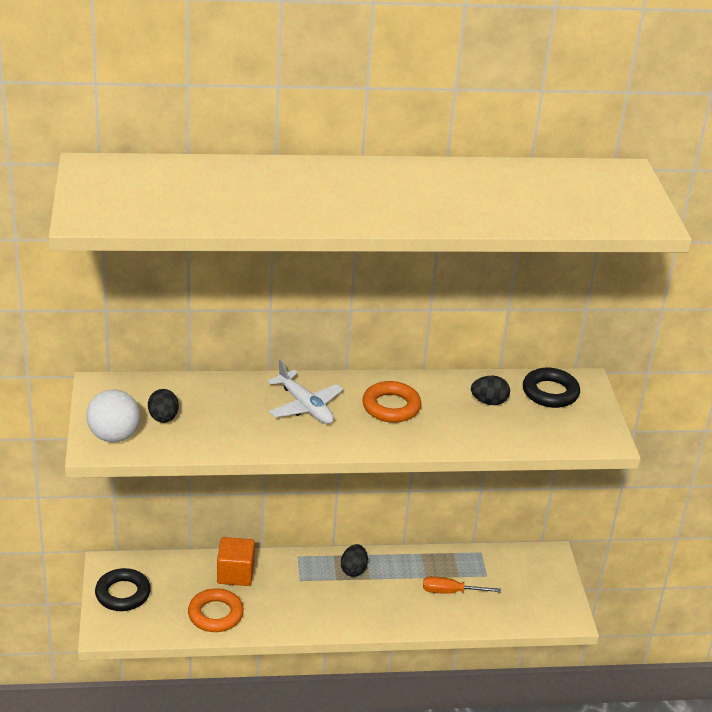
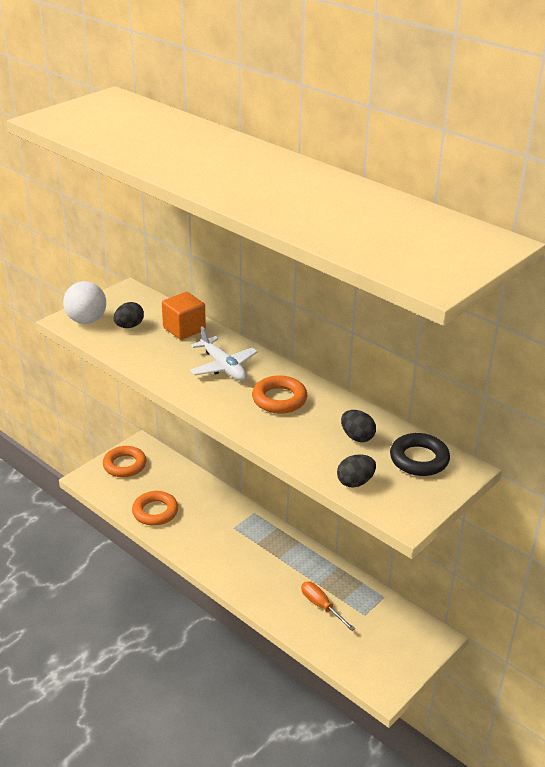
camera: 50 degrees right, 0 degrees up
(123, 594) = (125, 465): black ring -> orange ring
(235, 573) = (201, 497): orange cube -> orange cube (184, 329)
(305, 406) = (223, 367): white plane -> white plane turned 45 degrees counterclockwise
(353, 570) = (276, 545): black egg -> black egg (355, 482)

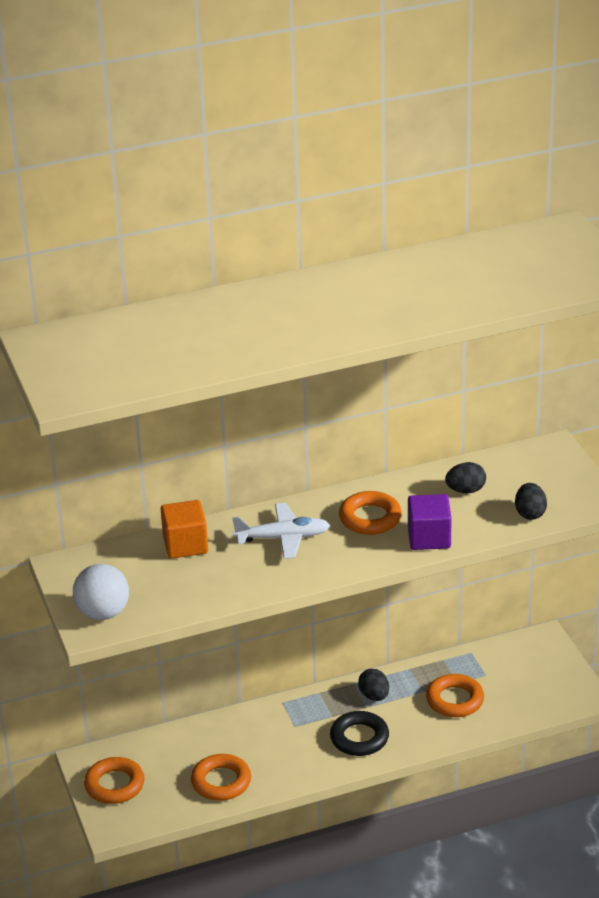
camera: 60 degrees left, 0 degrees up
(129, 326) = (144, 583): black egg -> black egg (374, 696)
(277, 436) = (429, 538): none -> purple cube
(321, 606) = (455, 700): orange screwdriver -> orange ring
(419, 459) = (523, 467): black ring -> black ring (359, 738)

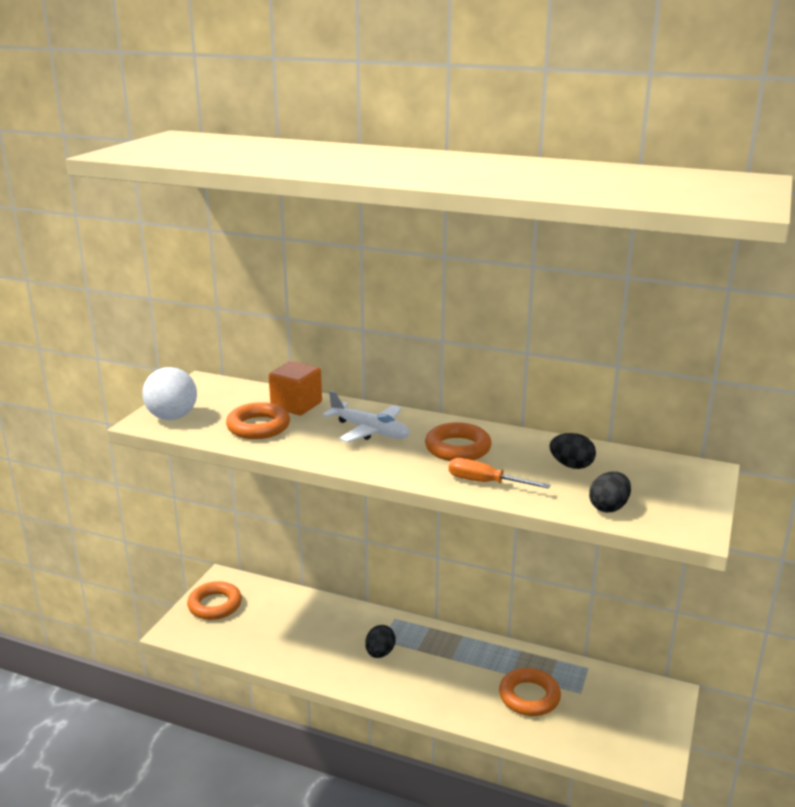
camera: 40 degrees right, 10 degrees down
(221, 782) = (280, 646): orange ring -> orange ring (258, 427)
(359, 738) = (416, 678): black ring -> none
(374, 696) = (467, 654): black egg -> black egg (380, 653)
(429, 538) = (485, 482): purple cube -> orange screwdriver

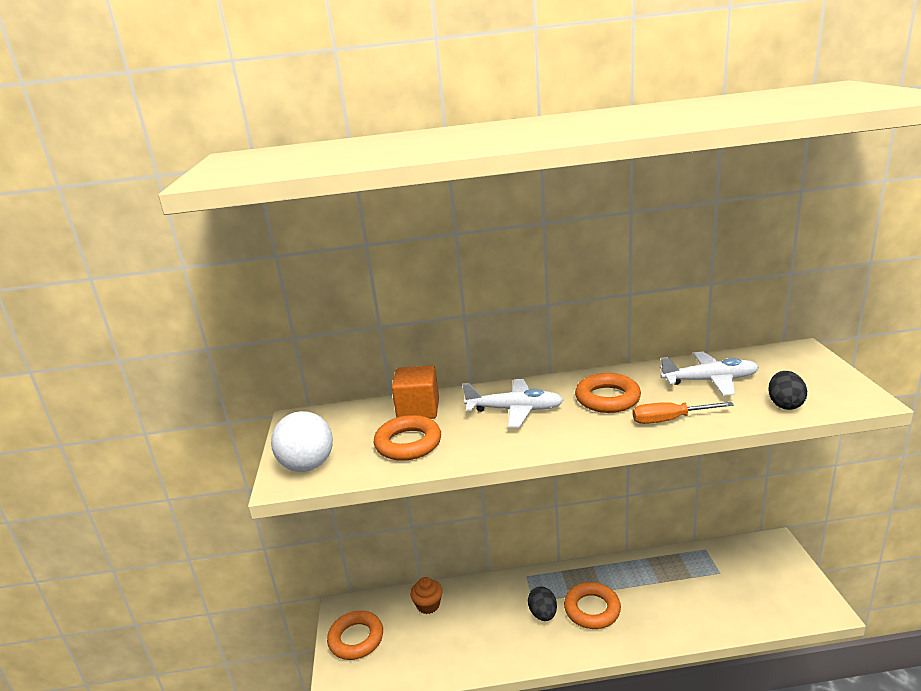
camera: 25 degrees left, 0 degrees up
(291, 605) = (428, 605): none -> orange cupcake
(529, 697) = (689, 595): orange ring -> orange ring (592, 609)
(571, 465) = (710, 380): black egg -> white plane

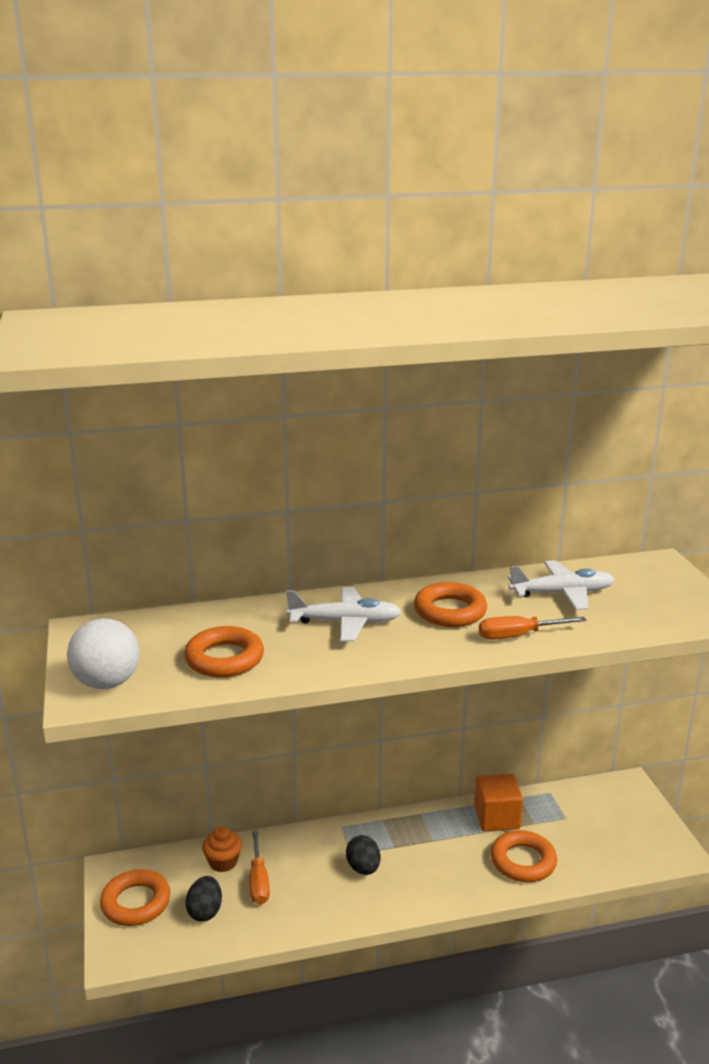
camera: 10 degrees left, 0 degrees up
(418, 410) = (230, 621): orange cube -> orange cube (497, 818)
(455, 623) = (258, 881): none -> orange screwdriver
(592, 609) = (420, 861): orange ring -> orange ring (523, 861)
(785, 404) = (640, 621): black egg -> black egg (205, 911)

